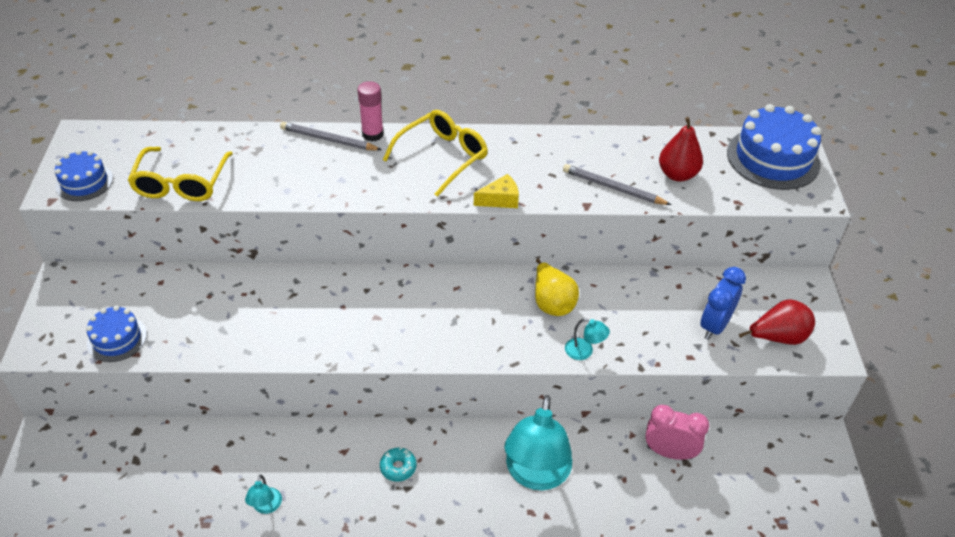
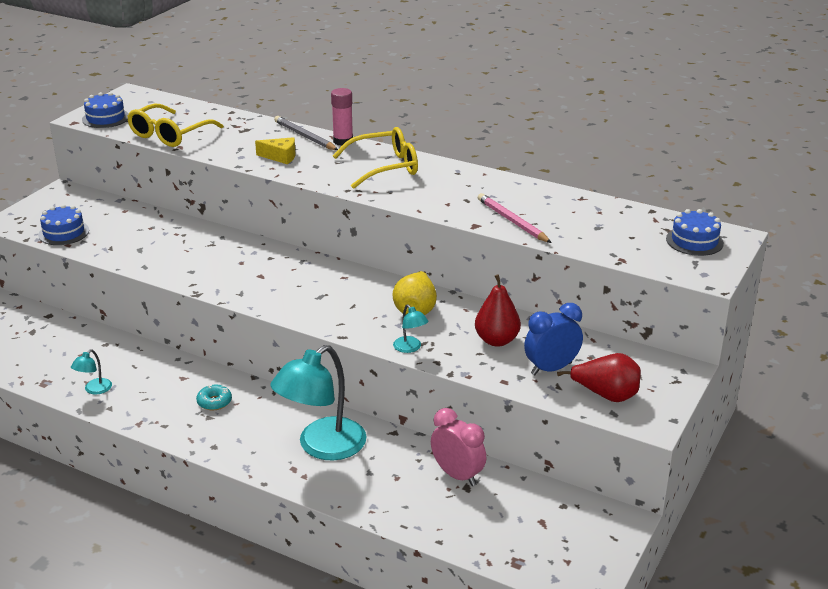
camera: 30 degrees right, 15 degrees down
(500, 199) = (403, 203): yellow cheese -> yellow cheese (280, 157)
(613, 188) = (512, 221): grey pencil -> pink pencil
(677, 174) = (583, 228): red pear -> red pear (496, 340)
(773, 158) = (694, 241): blue cake -> blue cake, size x0.57

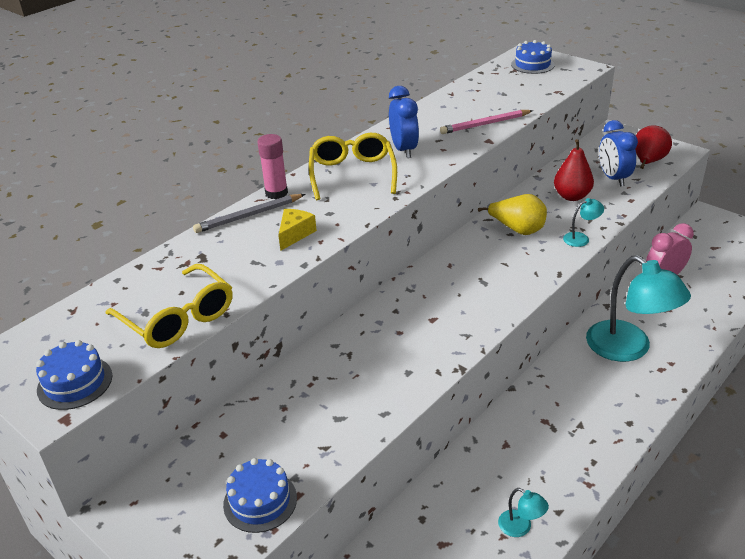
camera: 75 degrees left, 5 degrees up
(214, 402) = (554, 419): turquoise donut -> none
(439, 185) = (404, 150): none -> blue clock

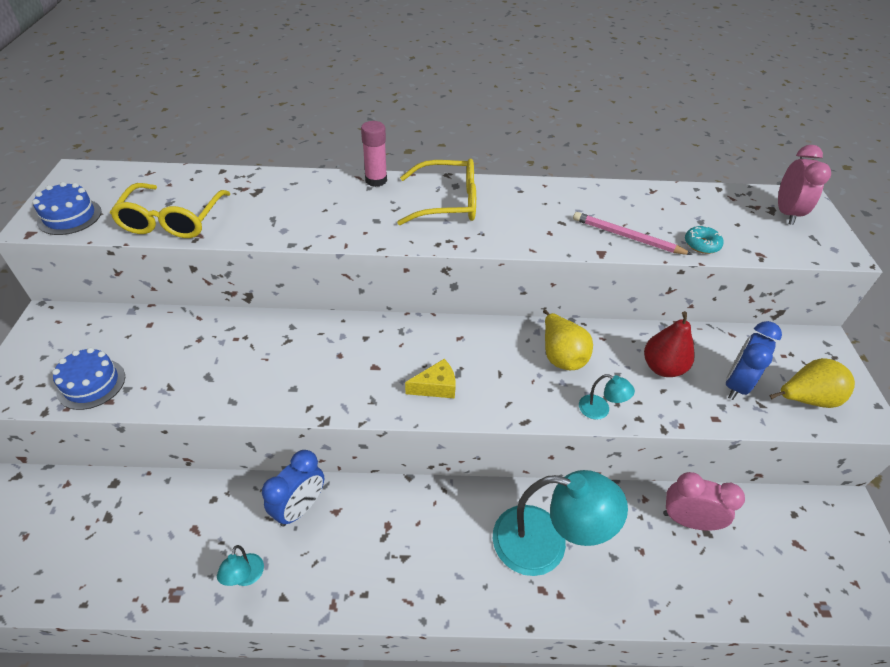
camera: 45 degrees right, 10 degrees up
(249, 216) = (331, 184): grey pencil -> none
(295, 234) = (328, 218): yellow cheese -> yellow cheese (436, 387)
(352, 174) = (447, 203): yellow glasses -> yellow glasses turned 45 degrees clockwise
(404, 150) = (519, 211): blue clock -> blue clock (300, 507)
(525, 104) = (701, 244): none -> turquoise donut
(532, 65) = (786, 213): blue cake -> pink clock
(628, 349) = (545, 544): turquoise lamp -> turquoise lamp turned 90 degrees counterclockwise
(648, 162) = (805, 399): red pear -> yellow pear

